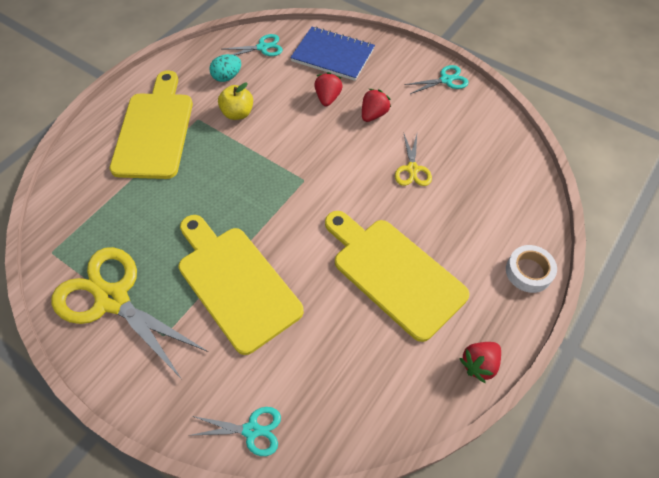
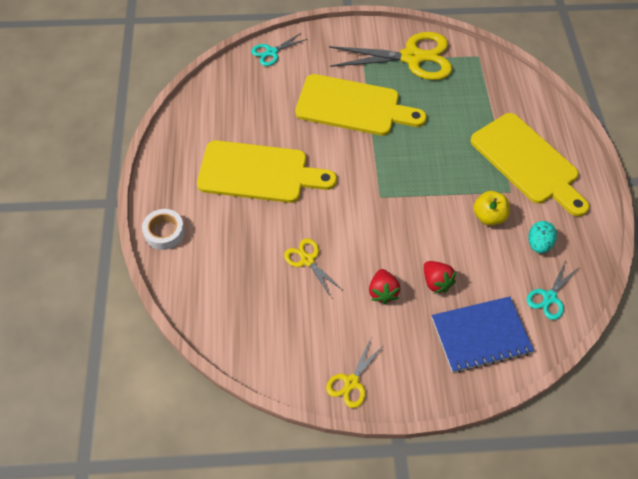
camera: 140 degrees right, 0 degrees up
(446, 80) = (351, 382): turquoise scissors -> yellow scissors
(479, 364) = (166, 153): red strawberry -> none

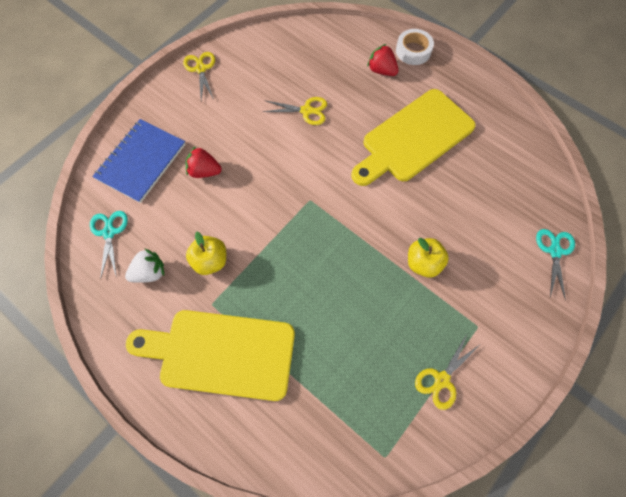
camera: 135 degrees right, 10 degrees up
(353, 106) = (423, 263): yellow cutting board -> yellow apple
(382, 292) = (235, 133): red strawberry -> red strawberry (381, 71)
(412, 57) = (442, 379): yellow scissors -> yellow scissors, size x0.48
(538, 244) = (150, 272): turquoise egg -> white strawberry

